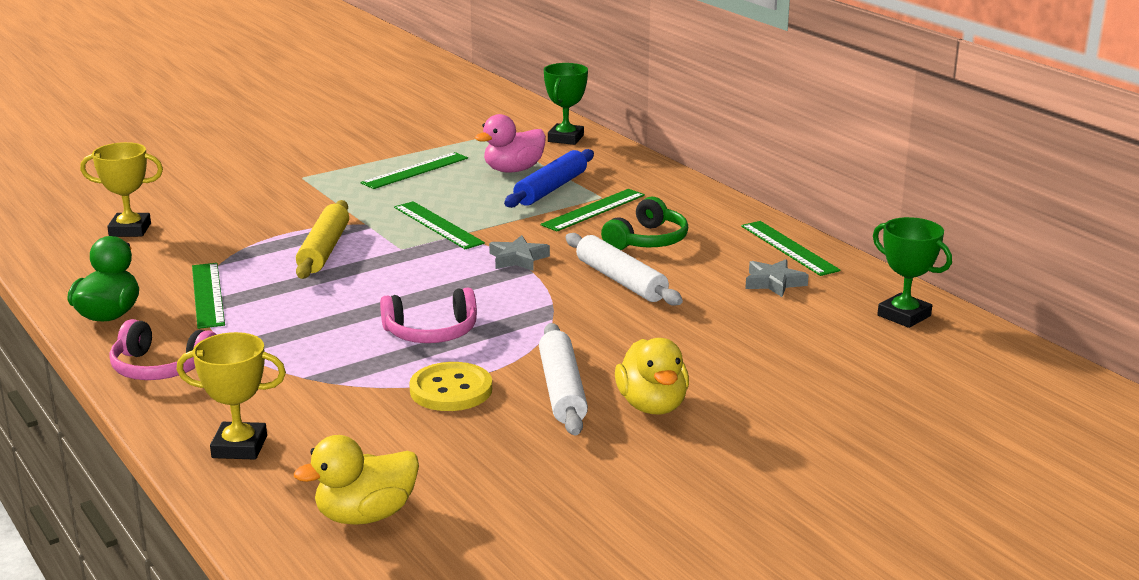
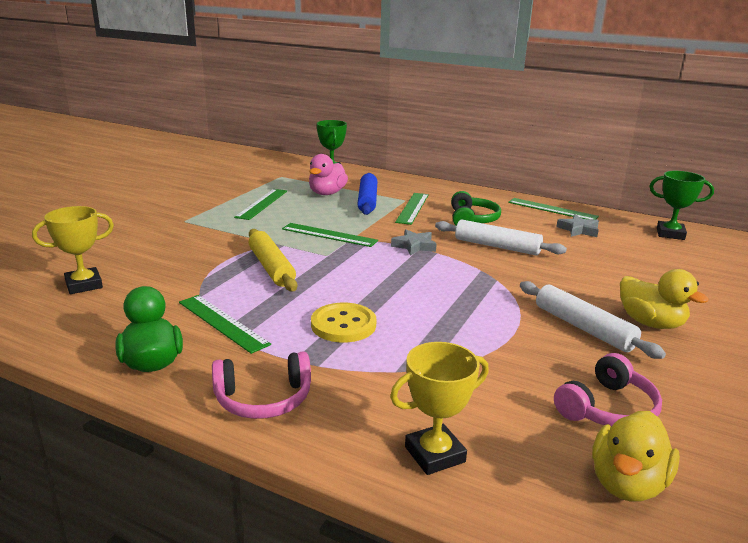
camera: 30 degrees left, 0 degrees up
(431, 332) = (436, 309): pink headphones -> pink headphones (607, 408)
(451, 390) = (515, 349): yellow button -> yellow button (343, 325)

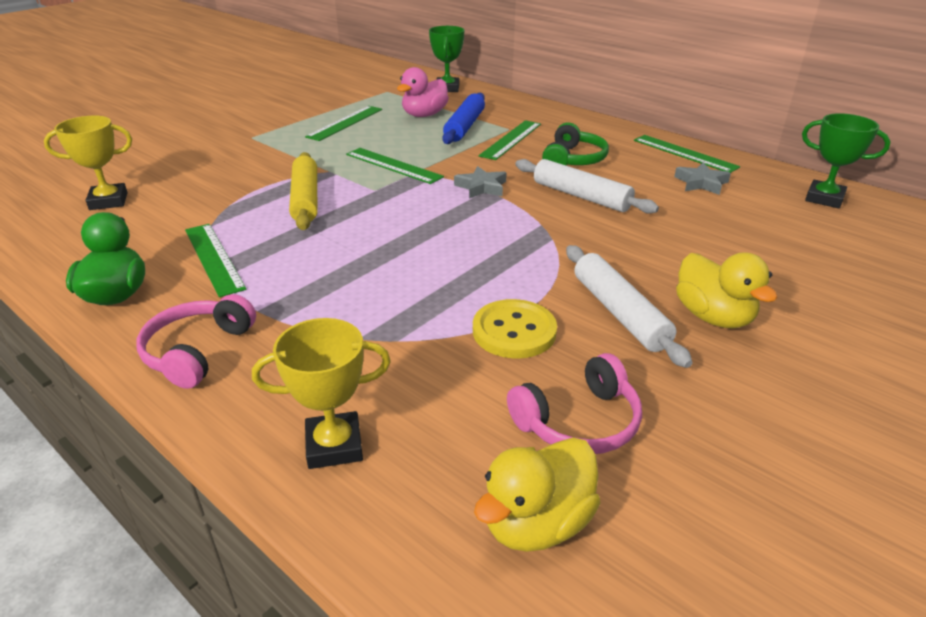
camera: 15 degrees right, 10 degrees up
(263, 399) = (198, 351): pink headphones -> pink headphones turned 105 degrees clockwise
(343, 325) = (338, 275): yellow button -> yellow button (514, 331)

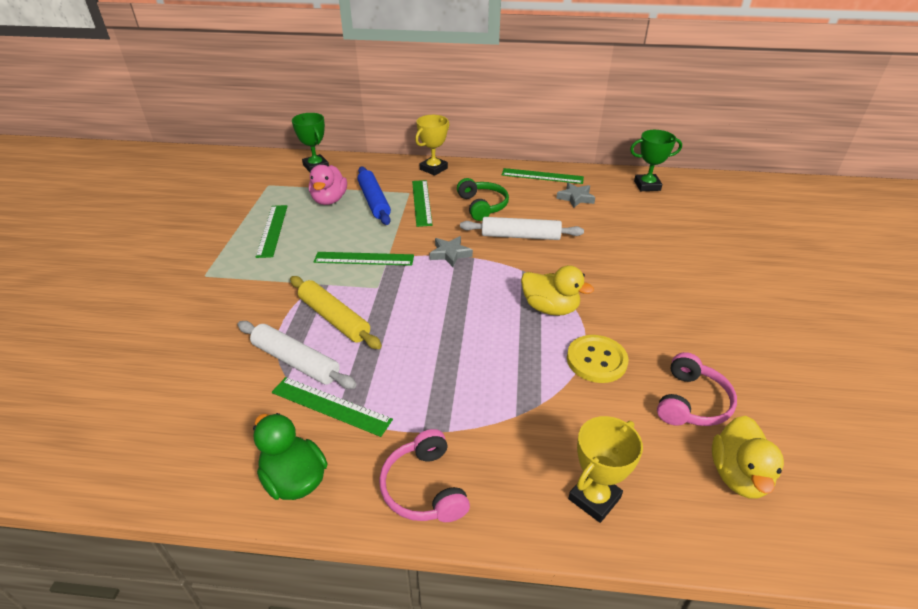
camera: 35 degrees left, 5 degrees up
(108, 201) = (154, 398): yellow trophy -> yellow trophy (433, 169)
(619, 312) = (634, 317): white rolling pin -> white rolling pin (296, 361)
(713, 317) = (679, 297): yellow duck -> yellow duck (550, 308)

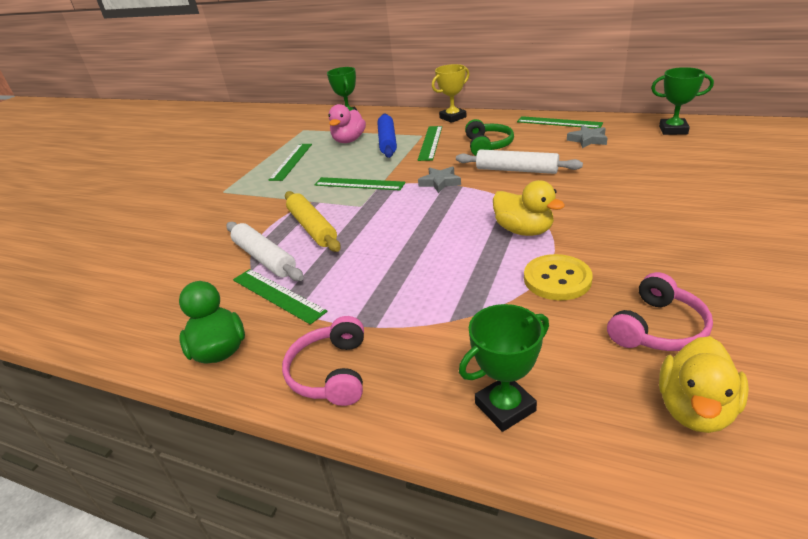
camera: 20 degrees right, 5 degrees down
(594, 498) = (505, 407): yellow trophy -> green trophy

